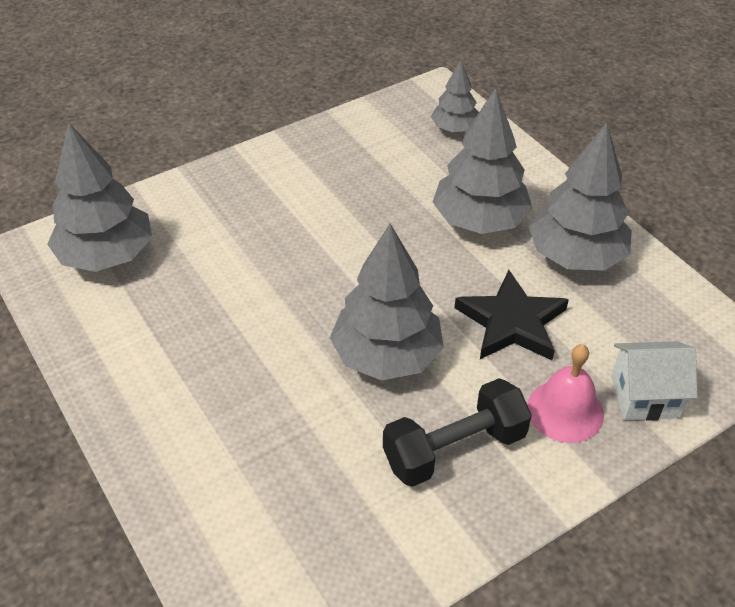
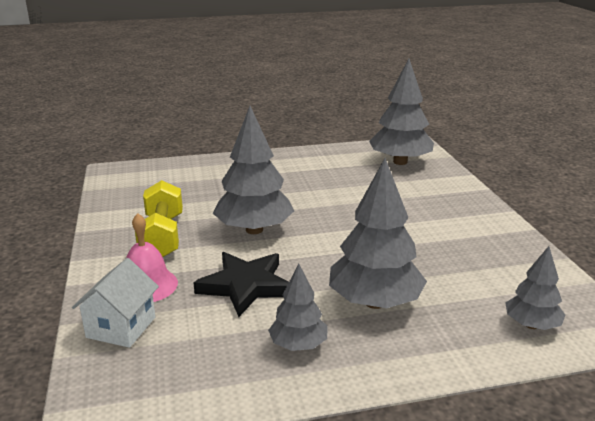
camera: 110 degrees right, 20 degrees down
(454, 449) = (162, 237): black dumbbell -> yellow dumbbell
(575, 256) = (298, 345): grey tree -> grey tree, size x0.56

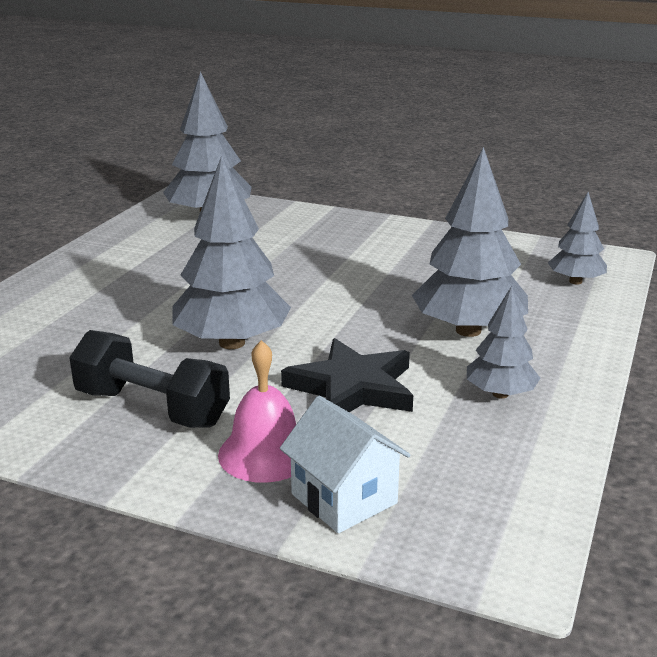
camera: 55 degrees left, 0 degrees up
(162, 237) = (152, 408): yellow dumbbell -> black dumbbell

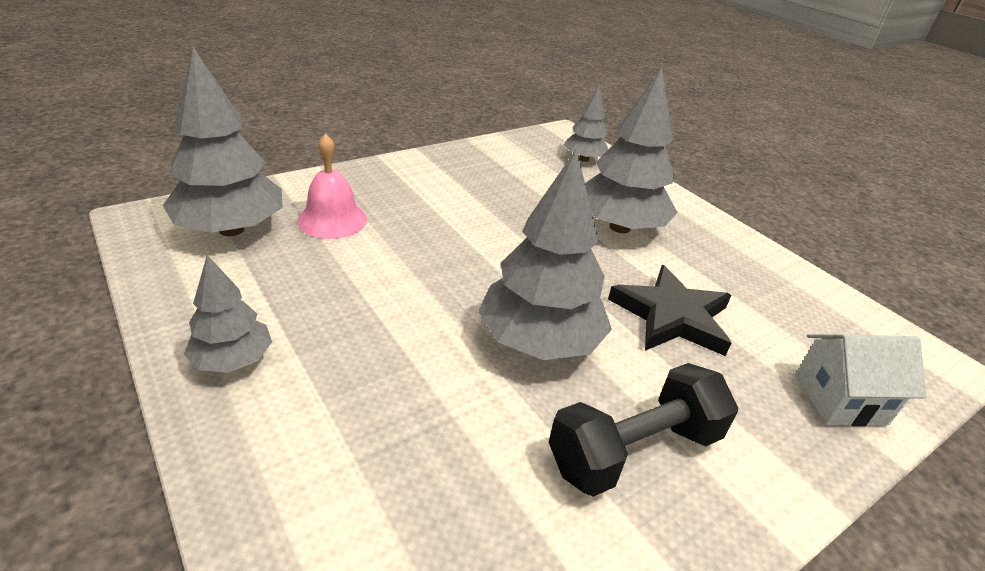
camera: 60 degrees left, 10 degrees up
(265, 453) = (755, 410): pink bell -> pink bell (332, 220)
(500, 394) = (721, 262): grey tree -> grey tree (233, 360)

